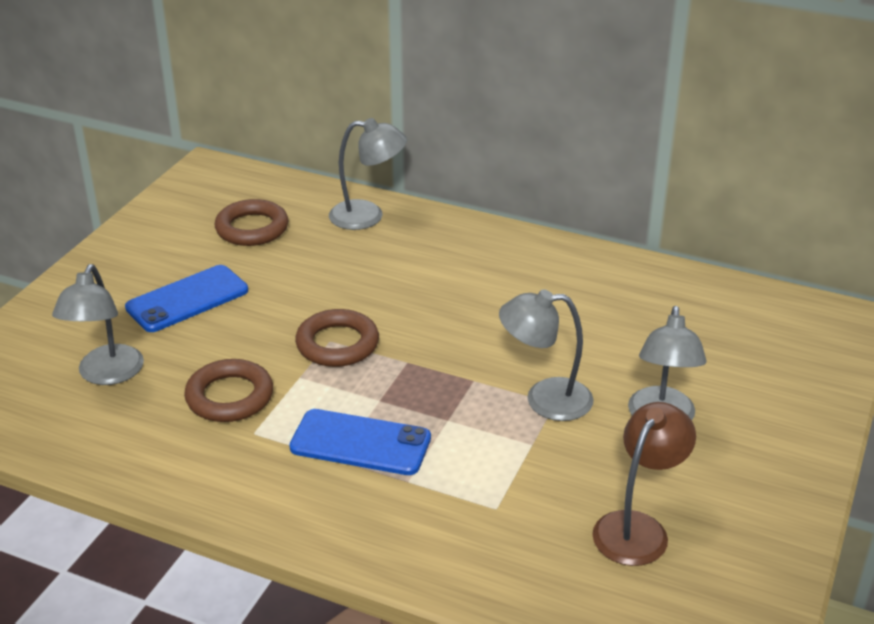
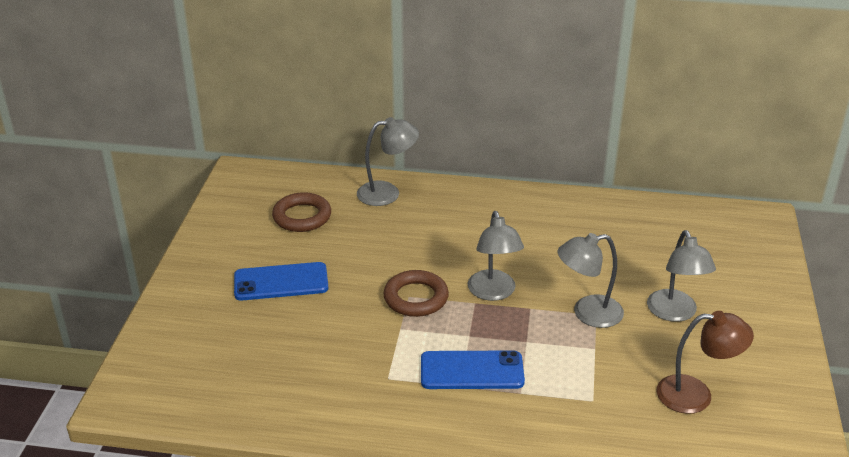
camera: 15 degrees left, 0 degrees up
(107, 375) = (249, 353): grey lamp -> grey lamp (493, 292)
(187, 299) = (281, 282): blue phone -> blue phone turned 45 degrees clockwise
(229, 397) = (355, 353): brown ring -> none
(637, 528) = (696, 395): brown lamp -> brown lamp turned 75 degrees clockwise

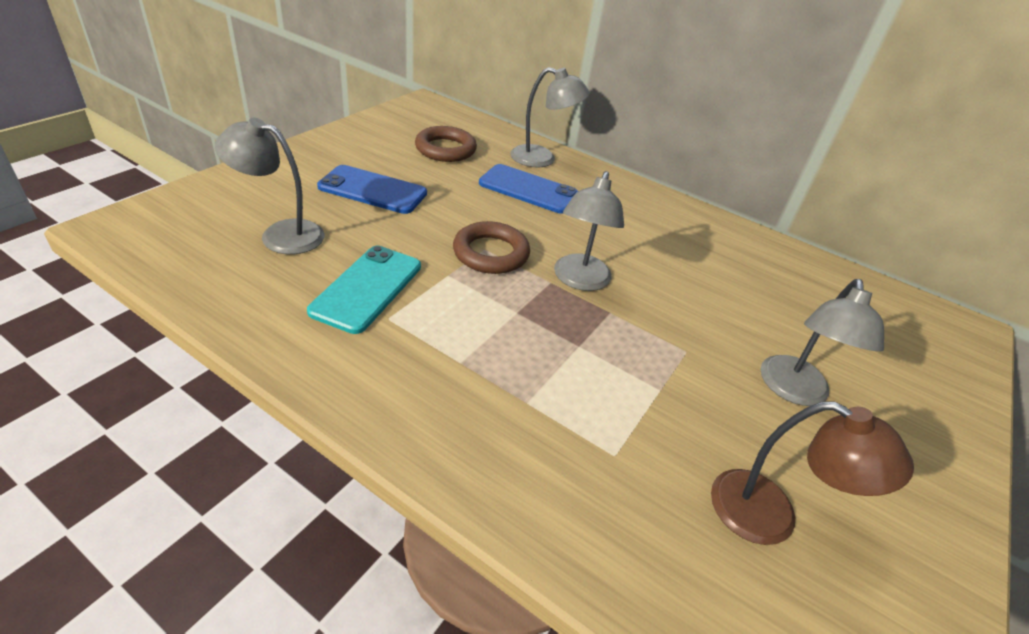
camera: 20 degrees right, 5 degrees up
(354, 363) = (367, 288): none -> turquoise phone
(472, 371) = (488, 351): blue phone -> blue phone (528, 189)
(587, 313) = (677, 345): grey lamp -> grey lamp (281, 234)

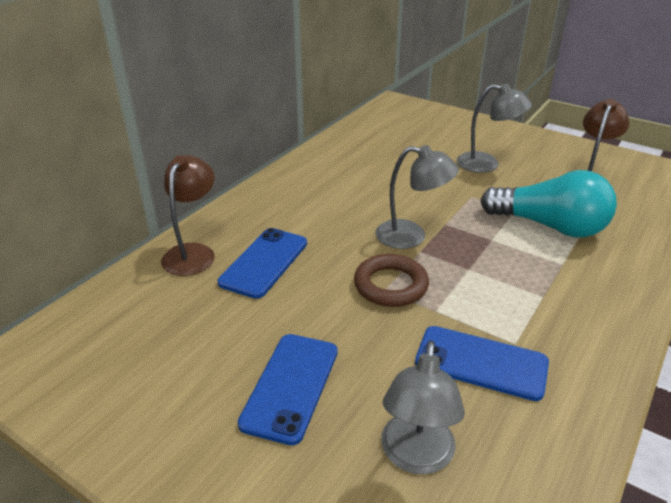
camera: 85 degrees left, 5 degrees down
(367, 288) = (481, 363): turquoise phone -> blue phone
(445, 149) = (171, 330): brown ring -> none
(542, 159) = (193, 252): grey lamp -> brown lamp
(621, 417) = (549, 226): none -> turquoise light bulb

